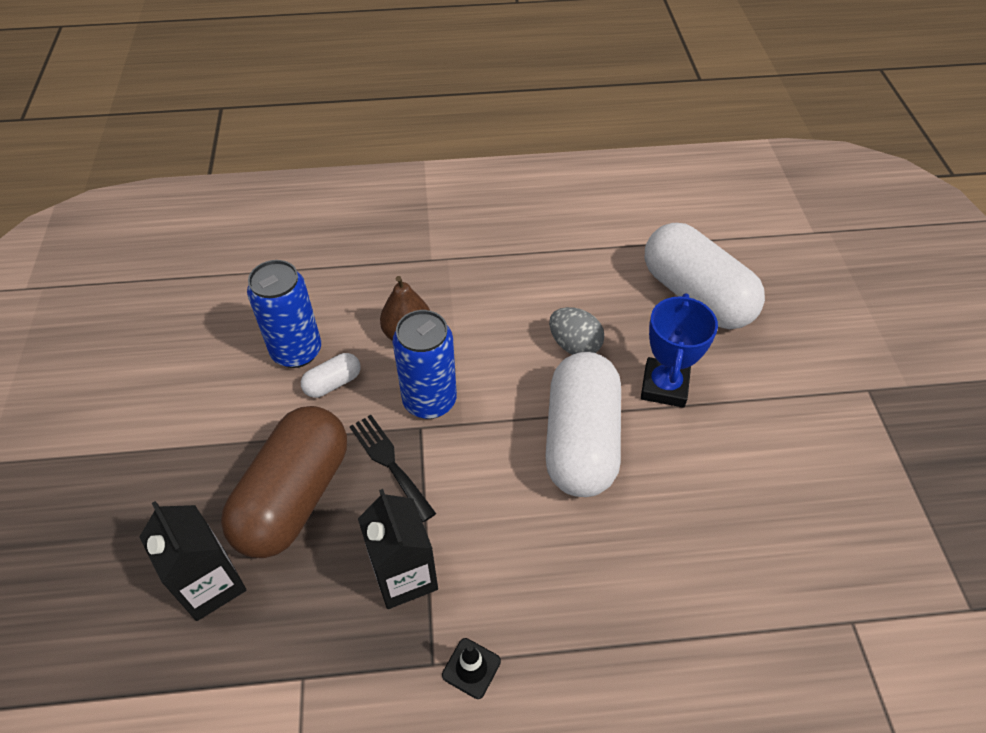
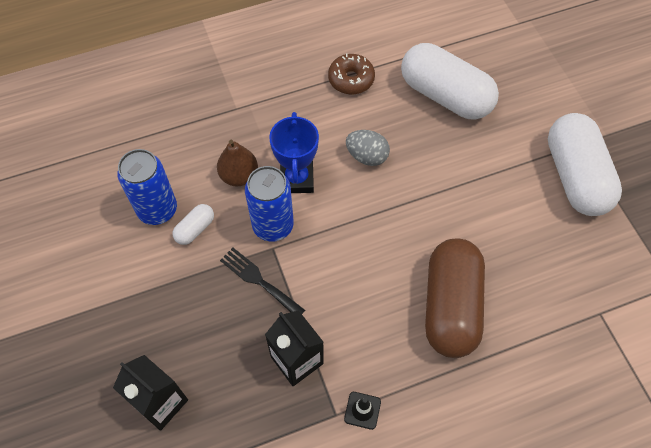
camera: 15 degrees left, 10 degrees up
(295, 497) = (198, 323): brown capsule -> brown capsule (451, 306)
(580, 255) = (351, 79): none -> brown donut
(580, 441) = (391, 230): white capsule -> white capsule (575, 176)
(664, 386) = (440, 174): blue trophy -> blue trophy (297, 179)

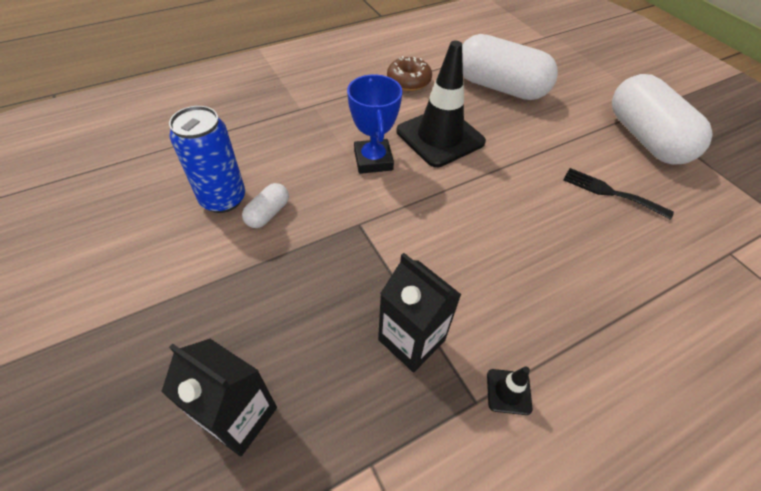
camera: 10 degrees left, 10 degrees down
(239, 176) = (311, 162): brown pear -> none
(259, 280) = (349, 257): black fork -> black fork (610, 192)
(273, 226) = (355, 203): blue can -> none
(367, 156) = (440, 137): grey egg -> black traffic cone
(451, 306) = (572, 262): brown capsule -> none

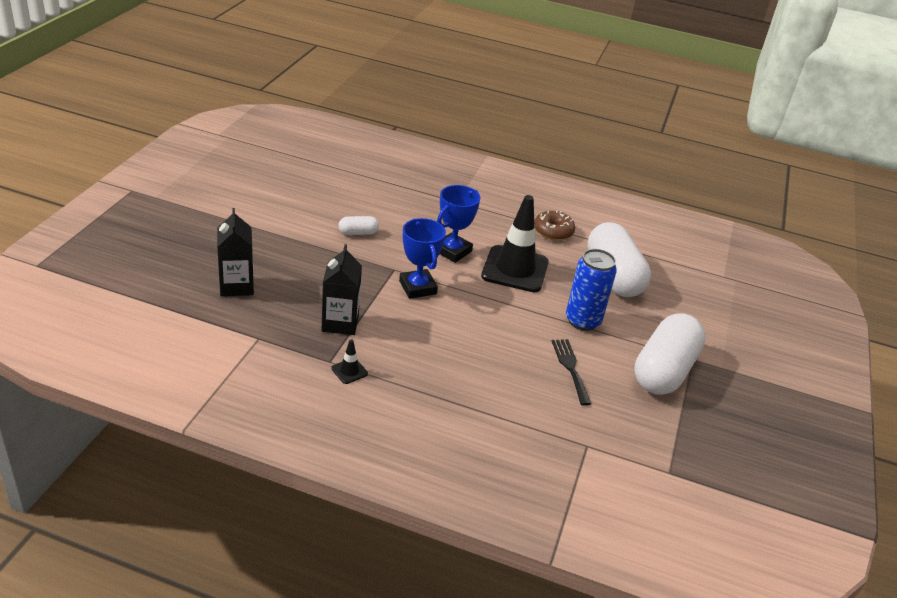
camera: 45 degrees right, 15 degrees down
(223, 199) = (347, 212): blue can -> blue can (582, 321)
(407, 225) = (417, 287): none -> blue trophy

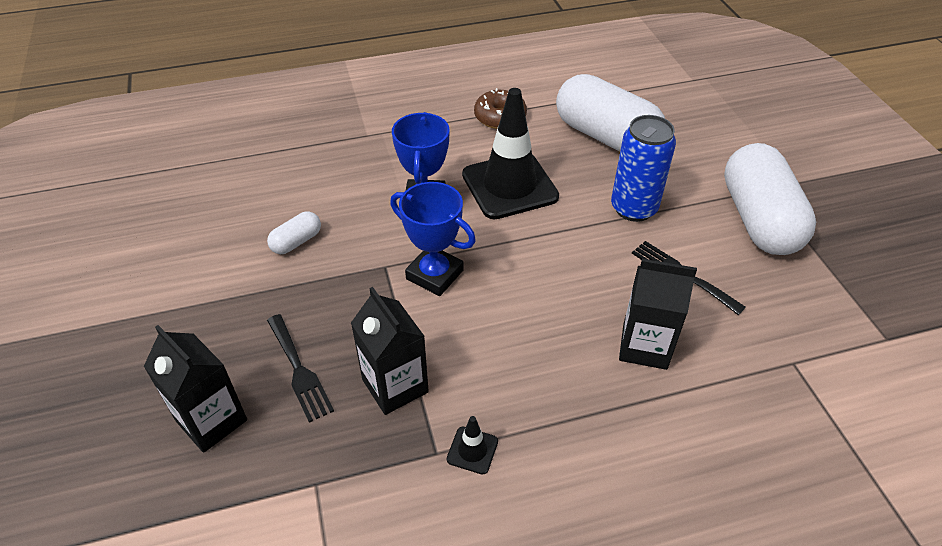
camera: 30 degrees left, 10 degrees up
(299, 289) = (299, 370): none -> black fork
(501, 385) = (644, 346): none -> black carton

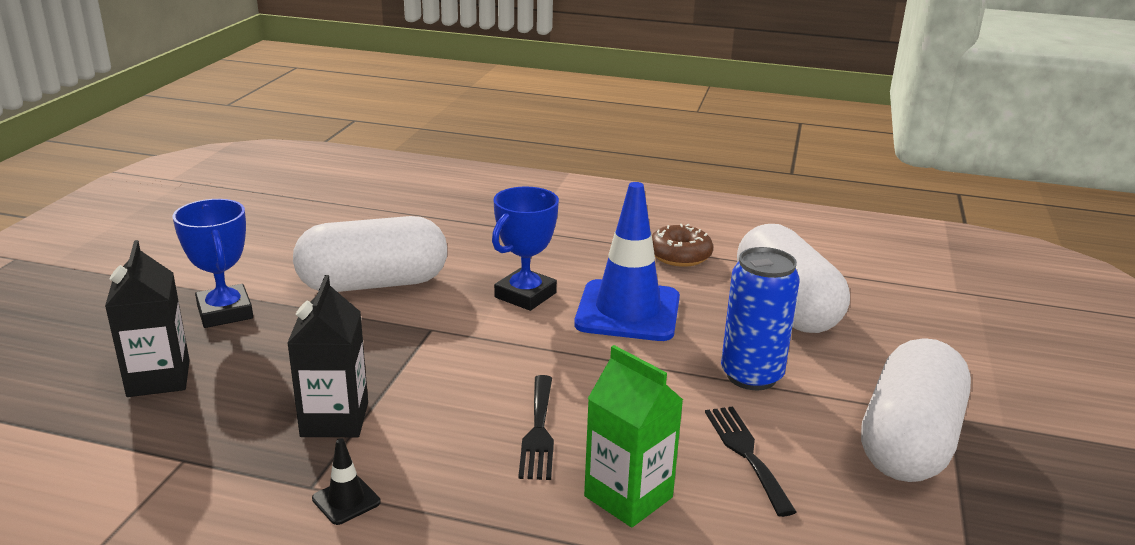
camera: 30 degrees right, 20 degrees down
(296, 242) = (373, 284): white capsule -> white capsule, size x2.33
(299, 370) = (267, 374): black fork -> black fork (539, 431)
(434, 275) = (470, 352): blue trophy -> blue trophy (225, 312)
(509, 186) = (628, 311): black traffic cone -> blue traffic cone
(644, 346) = (628, 497): black carton -> green carton

